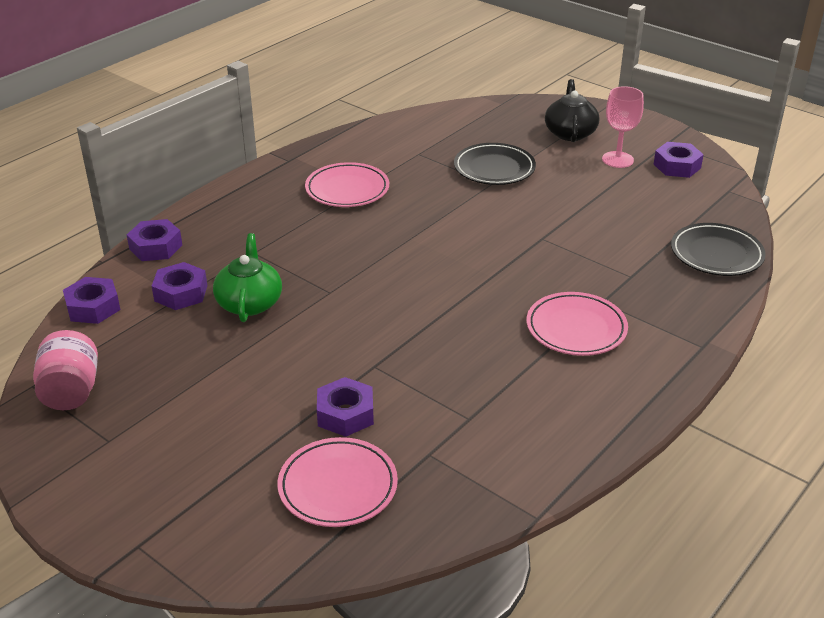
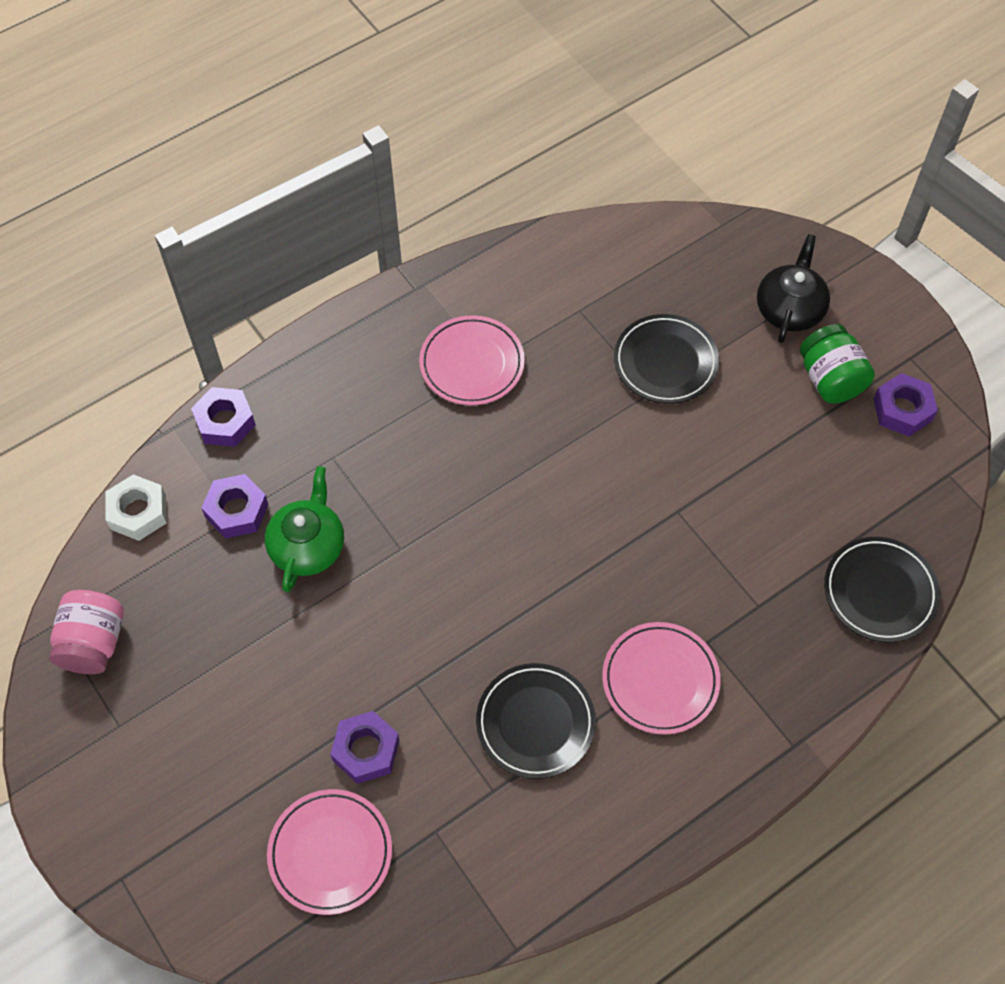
camera: 15 degrees right, 25 degrees up
(93, 307) = (138, 512): purple nut -> white nut
(486, 371) = (535, 723): none -> black plate
(617, 160) = (830, 379): pink goblet -> green jar

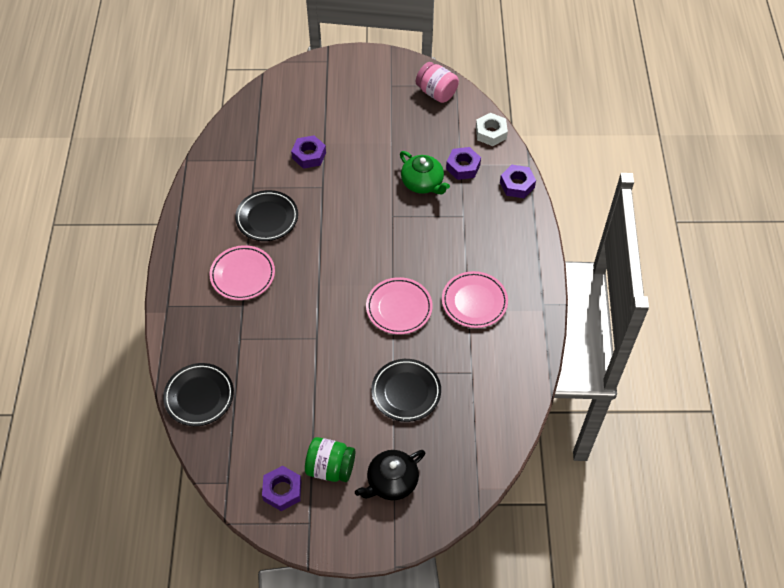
camera: 125 degrees right, 5 degrees down
(330, 853) = (278, 124): pink plate -> pink plate (399, 308)
(789, 309) = (391, 482): black teapot -> black teapot turned 90 degrees clockwise

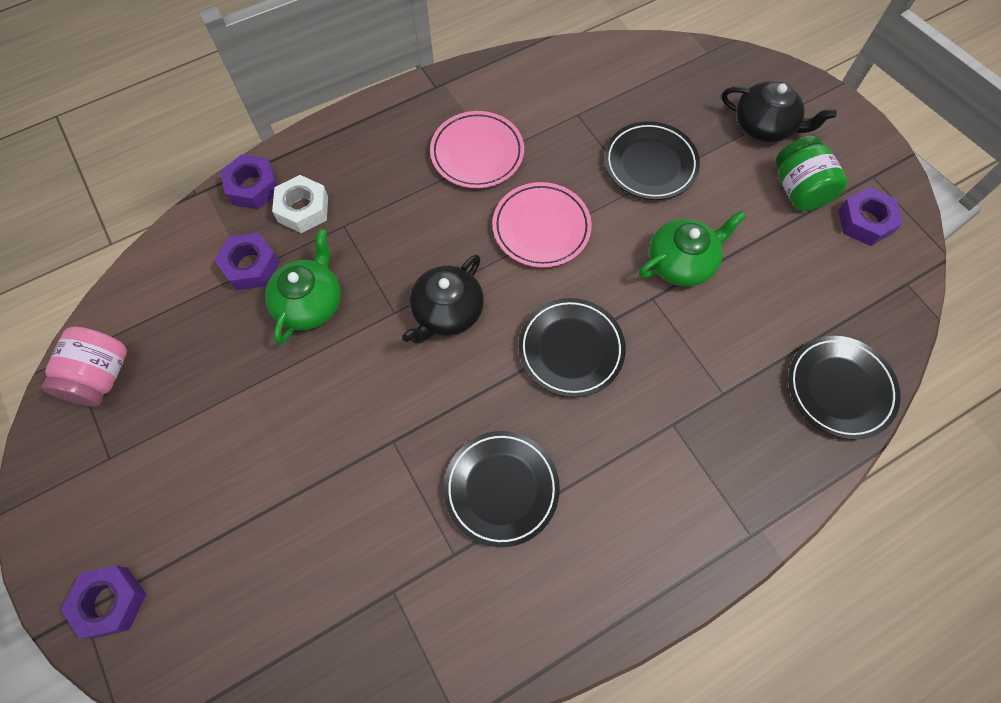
camera: 120 degrees left, 10 degrees up
(242, 275) = (624, 457): pink plate -> none
(309, 155) = (336, 502): purple nut -> purple nut (110, 602)
(315, 282) = (571, 349): none -> black plate
(327, 366) = (681, 262): none -> green teapot
(376, 238) = (447, 312): none -> black teapot
(491, 133) = (163, 260): white nut -> white nut (303, 209)

